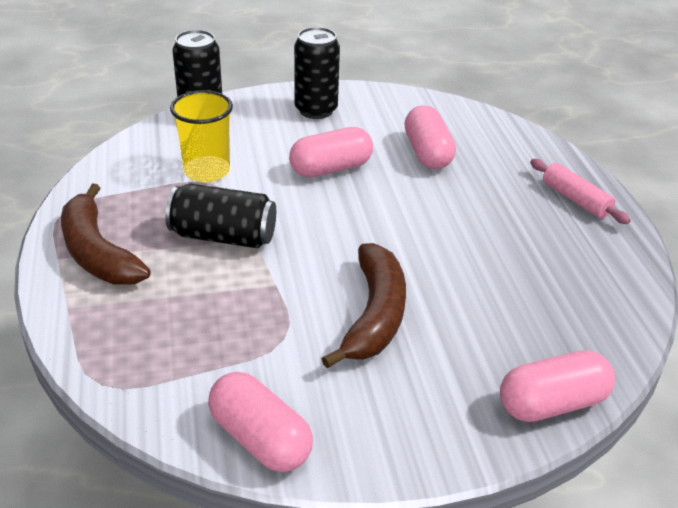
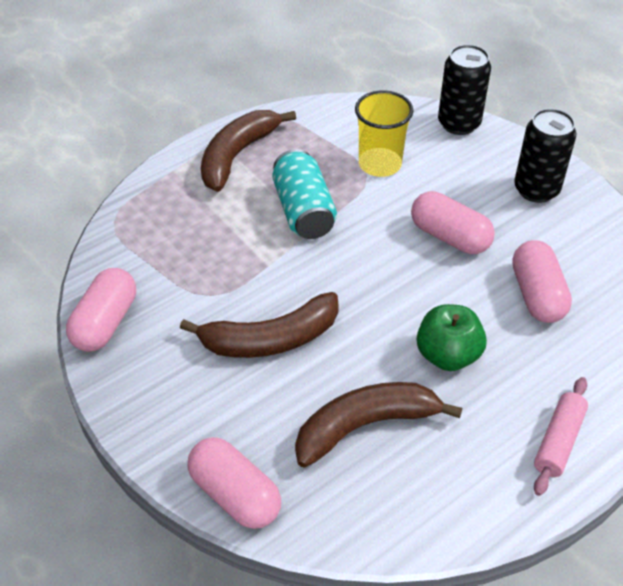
camera: 65 degrees right, 10 degrees up
(223, 236) = (303, 211): black can -> turquoise can
(427, 153) = (537, 295): pink capsule -> pink capsule turned 60 degrees counterclockwise
(461, 219) = (447, 355): none -> green apple
(512, 291) = (365, 425): none -> brown banana

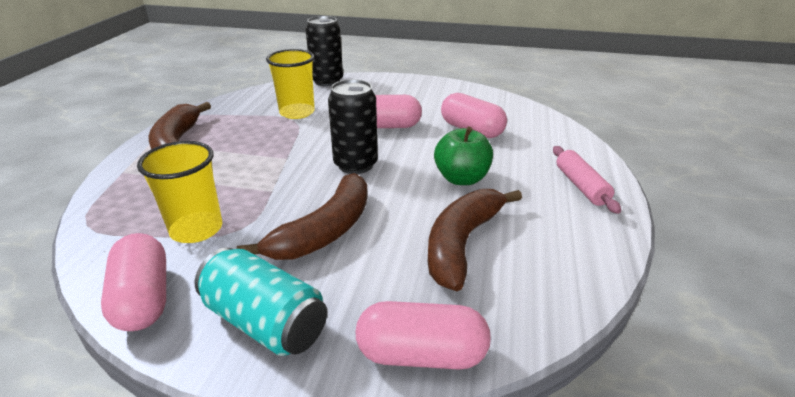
camera: 40 degrees left, 15 degrees down
(181, 275) = (196, 229): none -> yellow cup
(303, 211) = (267, 152): turquoise can -> turquoise can (265, 322)
(536, 190) = (408, 91): black can -> black can (355, 165)

